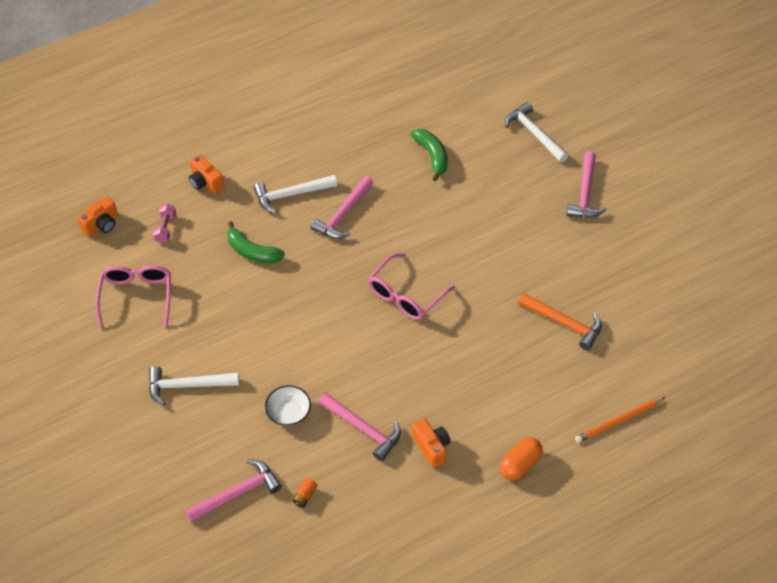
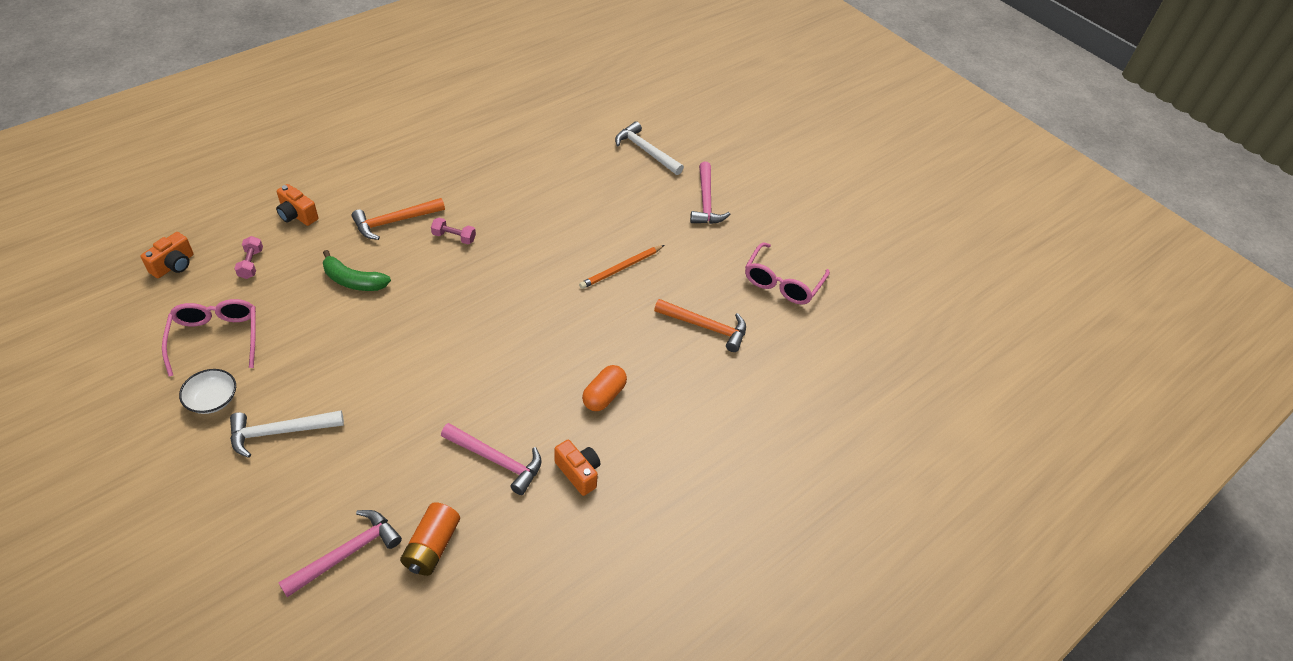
camera: 15 degrees left, 5 degrees down
(288, 412) = (405, 450): white bowl -> white bowl (212, 400)
(291, 195) = (394, 221): white hammer -> orange hammer
(305, 496) = (432, 547): orange battery -> orange battery, size x1.95
(343, 214) = (454, 237): pink hammer -> pink dumbbell
(406, 295) = (531, 312): pink glasses -> pink glasses (782, 282)
(432, 156) = (544, 176): green banana -> none
(520, 464) = (682, 481): orange capsule -> orange capsule (604, 396)
(618, 421) = (781, 423): orange pencil -> orange pencil (621, 268)

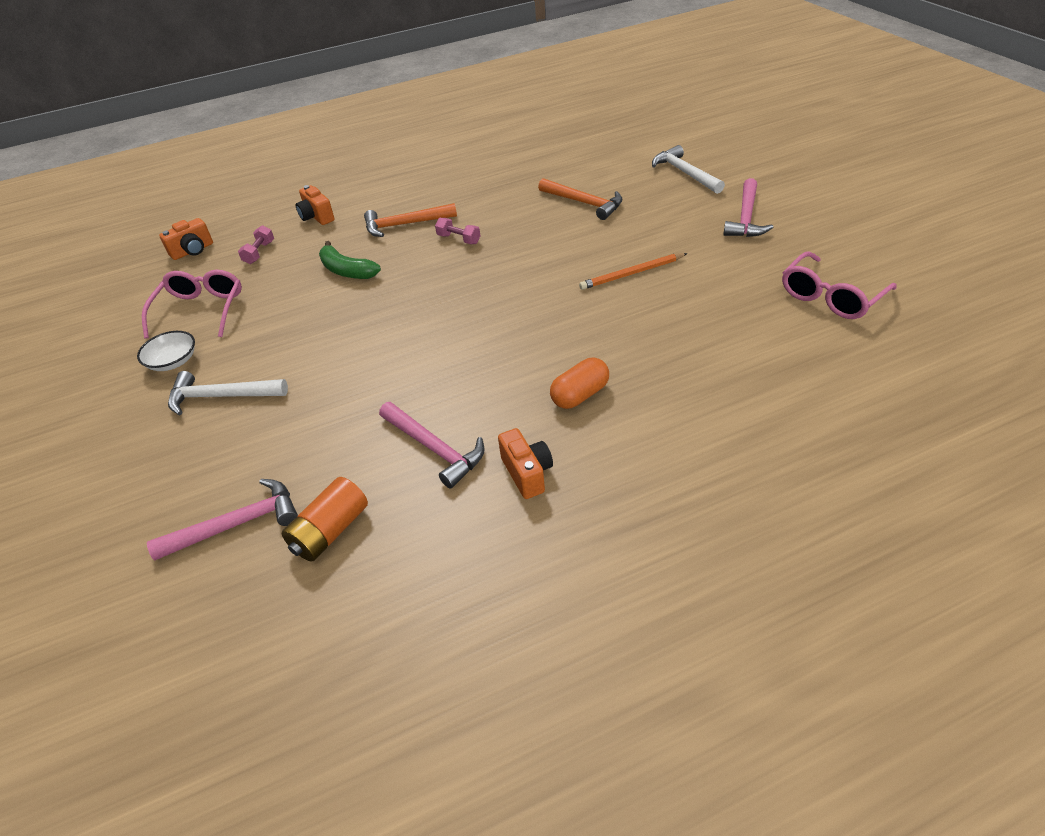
camera: 25 degrees right, 5 degrees down
(705, 327) = (723, 335): orange hammer -> orange hammer (584, 203)

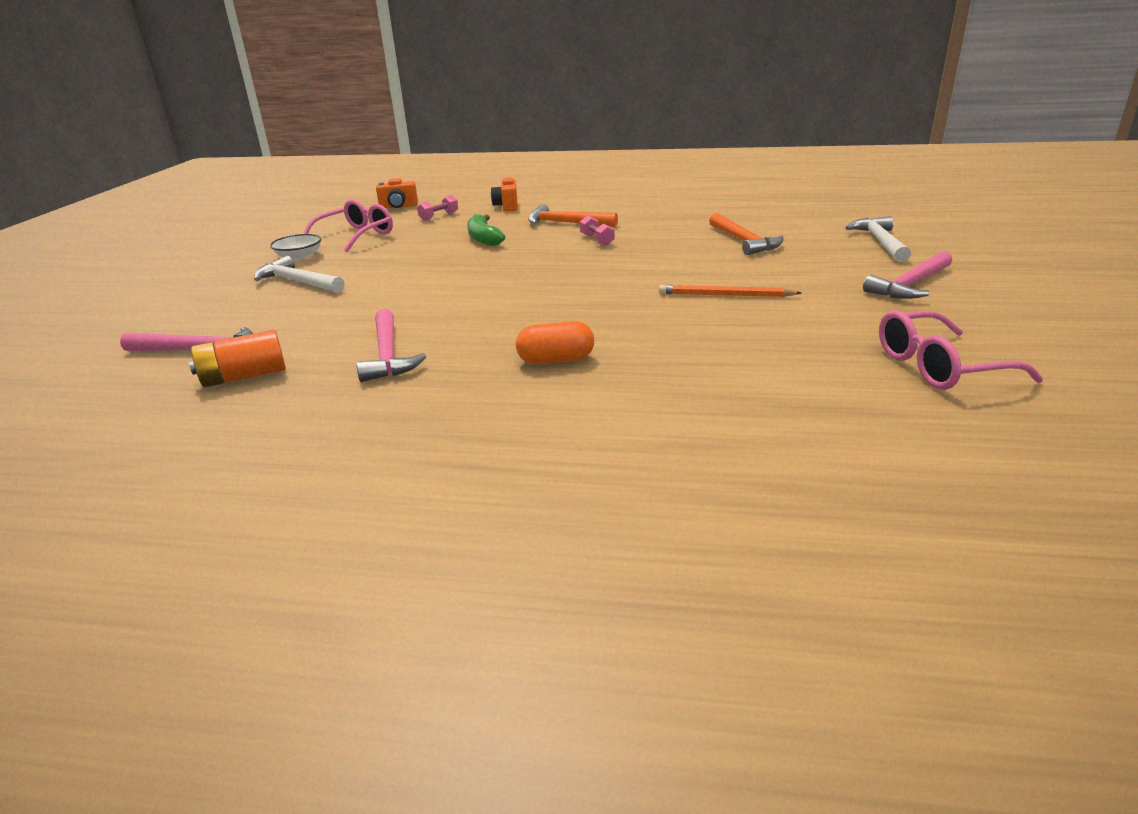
camera: 30 degrees right, 15 degrees down
(527, 473) = (434, 395): orange camera -> none

